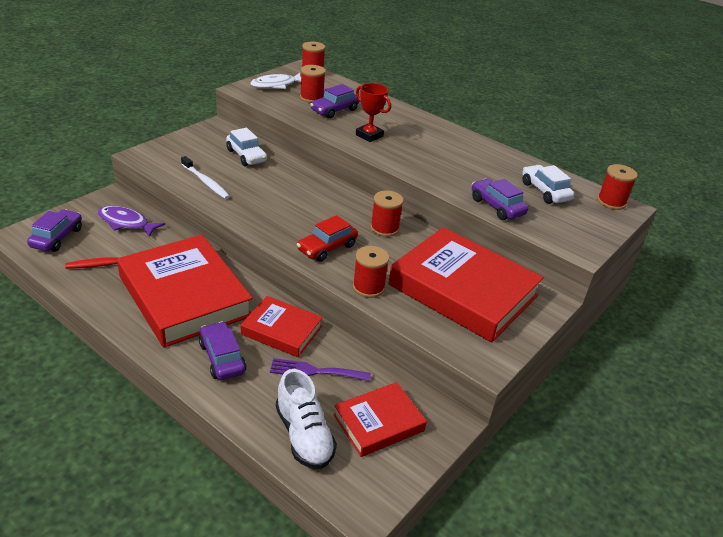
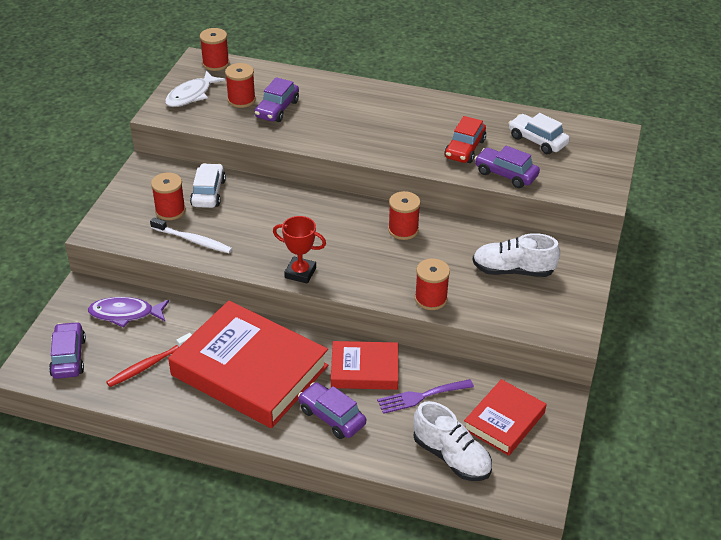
camera: 20 degrees left, 5 degrees up
(246, 156) = (208, 193): white car -> white car turned 120 degrees counterclockwise
(327, 248) = (365, 271): red car -> red car (465, 149)
(369, 135) = (334, 130): red trophy -> red trophy (300, 273)
(463, 290) = (513, 270): red book -> white shoe
(611, 202) = (600, 132): red spool -> red spool (170, 211)

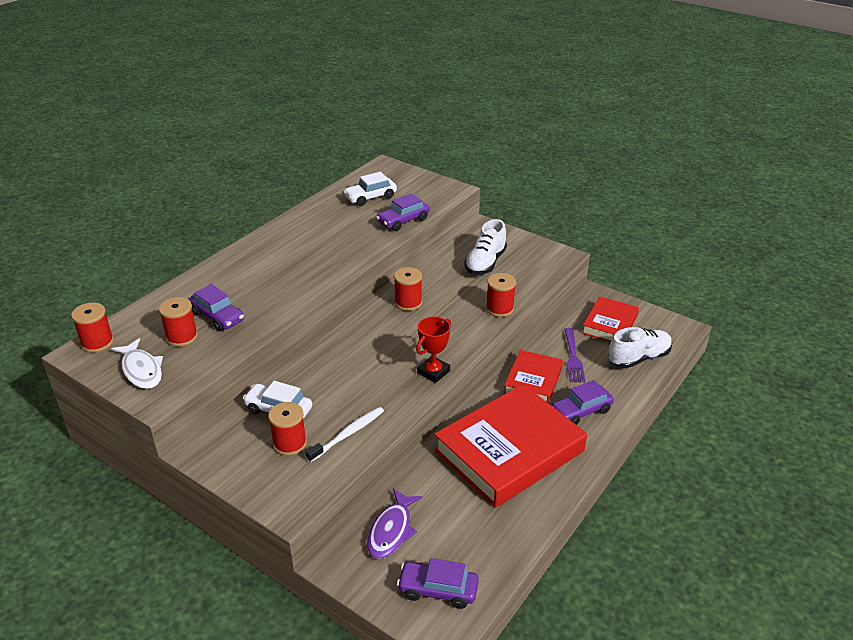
camera: 70 degrees left, 5 degrees down
(149, 364) = (474, 522): red toothbrush -> none
(465, 149) = (358, 231): red car -> none
(504, 421) = (610, 324): red book -> red book turned 60 degrees clockwise

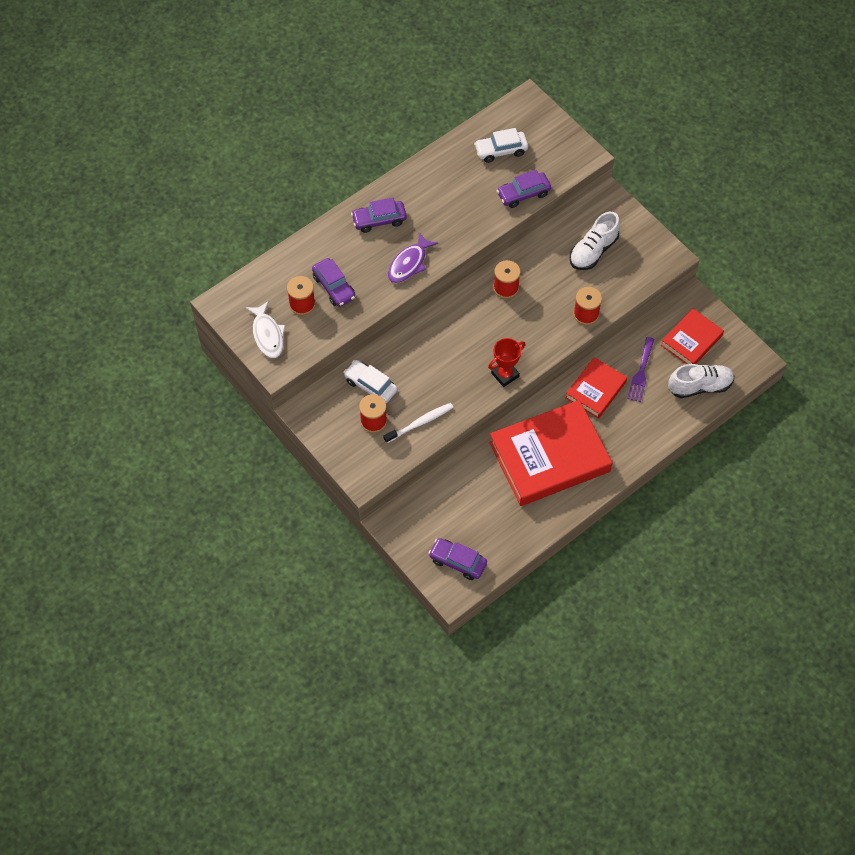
camera: 15 degrees right, 25 degrees up
(97, 342) = (234, 295): red spool -> none
(391, 530) = (437, 506): purple fish -> purple fish (409, 263)
(581, 411) = (623, 432): purple car -> purple car (379, 220)

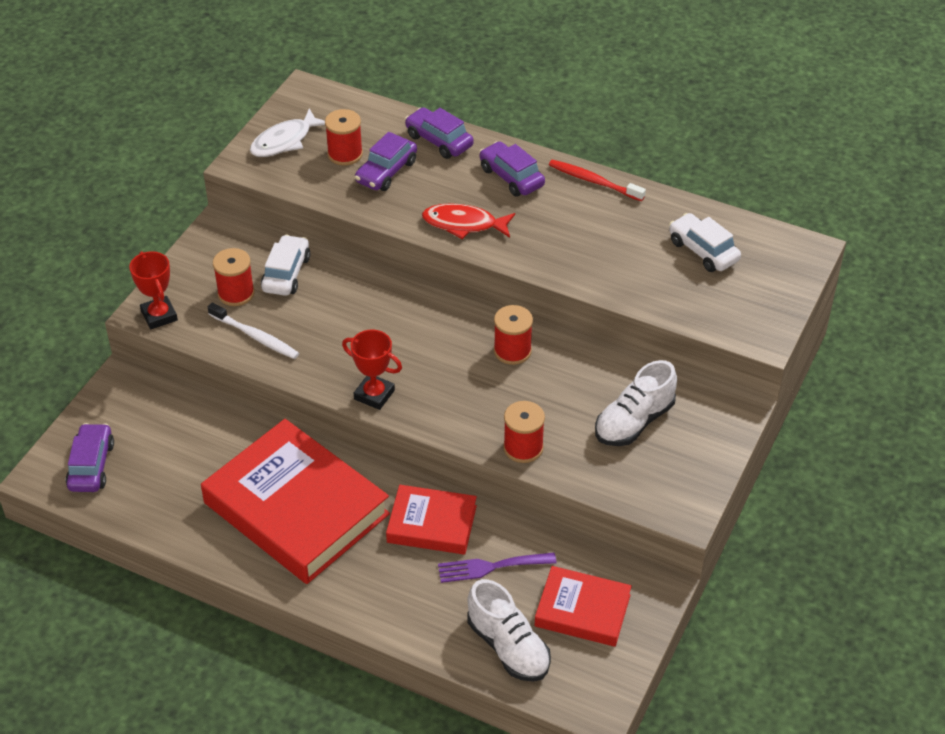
camera: 65 degrees right, 15 degrees down
(371, 473) = (159, 316): none -> red trophy
(408, 178) = (594, 181): none -> red toothbrush
(409, 263) = (464, 224): purple fish -> red fish
(523, 194) = (649, 295): purple car -> purple car (439, 141)
(593, 251) = (634, 421): white shoe -> white shoe turned 60 degrees counterclockwise

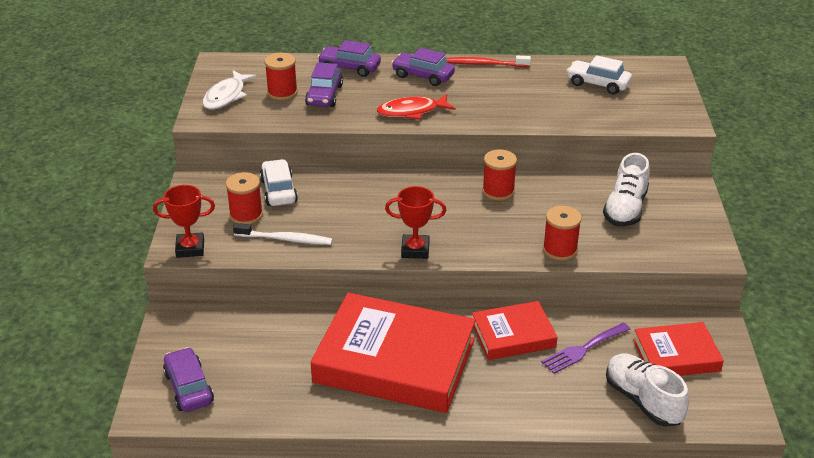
camera: 25 degrees left, 10 degrees down
(159, 316) = (190, 248): red trophy -> red trophy turned 45 degrees counterclockwise
(508, 647) = (643, 400): white shoe -> white shoe turned 150 degrees counterclockwise

